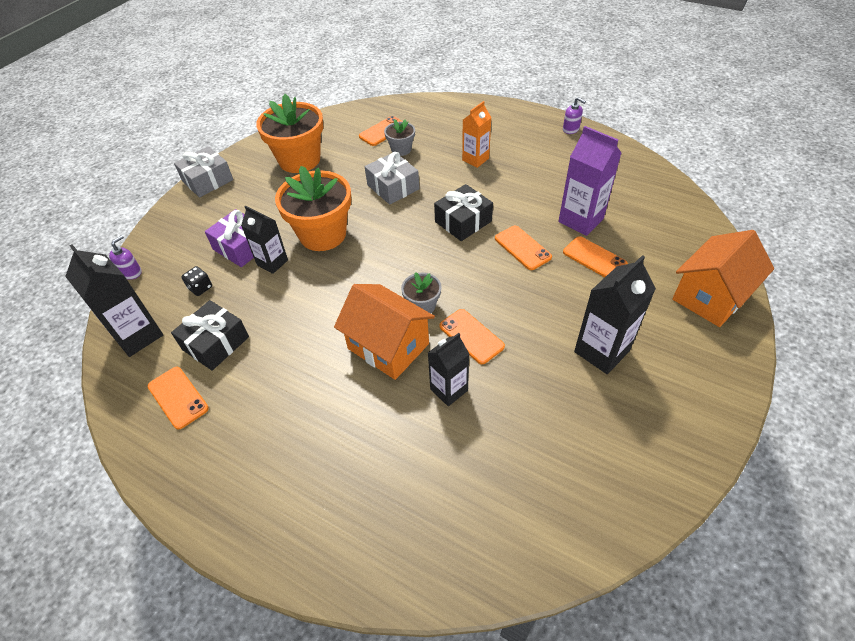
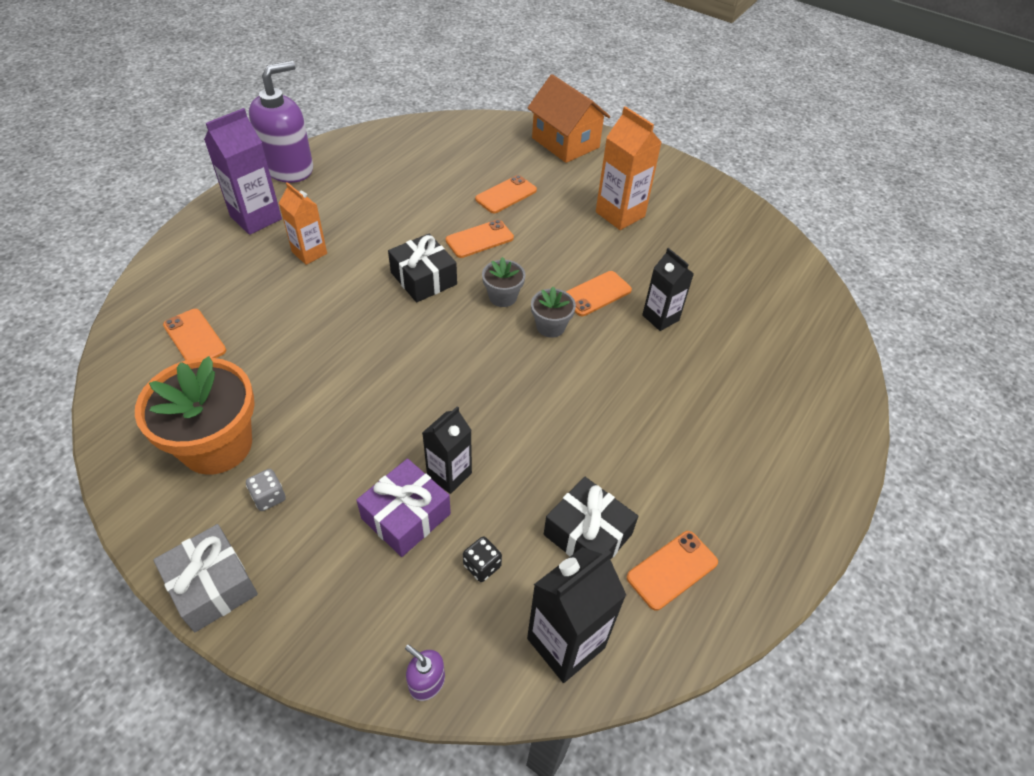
camera: 90 degrees left, 0 degrees up
(261, 187) = (269, 497): none -> grey dice
(322, 234) = (407, 416): orange flower pot -> none
(388, 346) = (604, 359): orange house -> none
(393, 187) = (333, 336): grey gift -> none
(401, 149) = (251, 321): grey flower pot -> grey flower pot (503, 297)
(571, 129) = (289, 168): purple soap dispenser -> purple soap dispenser, size x2.42
(581, 220) = (449, 192): purple carton -> purple carton (256, 218)
(601, 351) = (620, 214): black carton -> orange carton

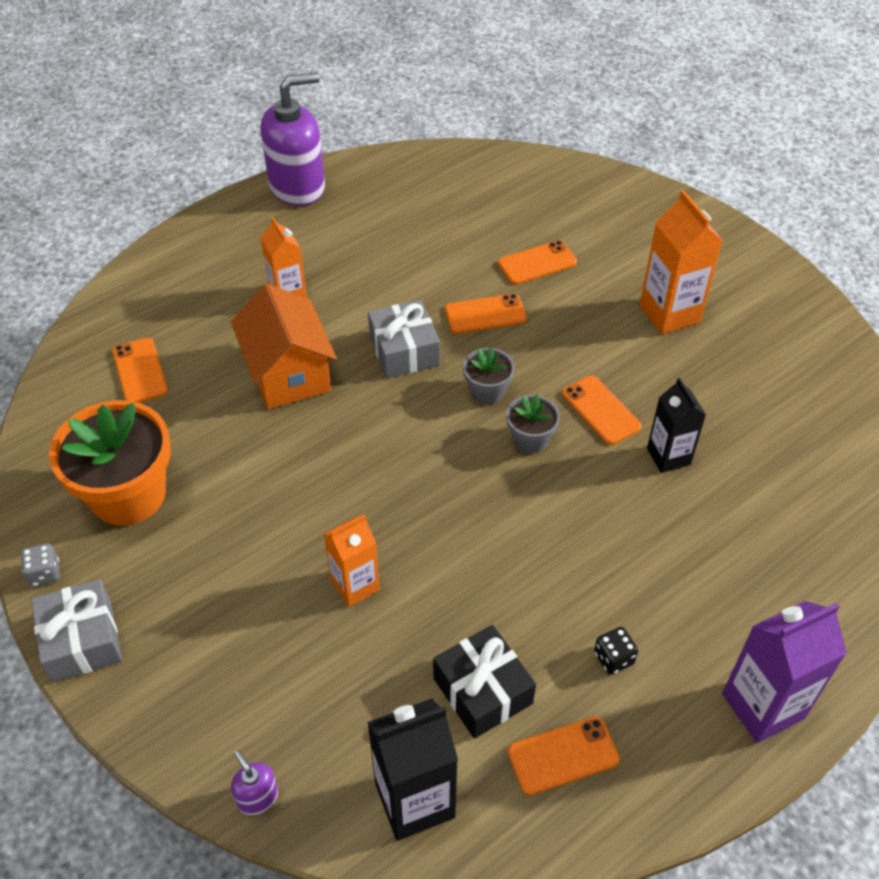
camera: 20 degrees right, 0 degrees up
(256, 218) = (243, 242): purple carton -> purple carton (762, 706)
(269, 497) = (163, 563): grey dice -> grey dice (45, 573)
(406, 516) = (294, 619): purple gift -> none
(423, 278) = (404, 351): black gift -> grey gift
(449, 474) = (355, 585): black carton -> orange carton
(482, 566) = (355, 694): black dice -> black dice (613, 658)
(565, 143) = (636, 206): orange house -> orange house (288, 373)
(596, 294) = (600, 410): orange phone -> orange phone turned 75 degrees clockwise

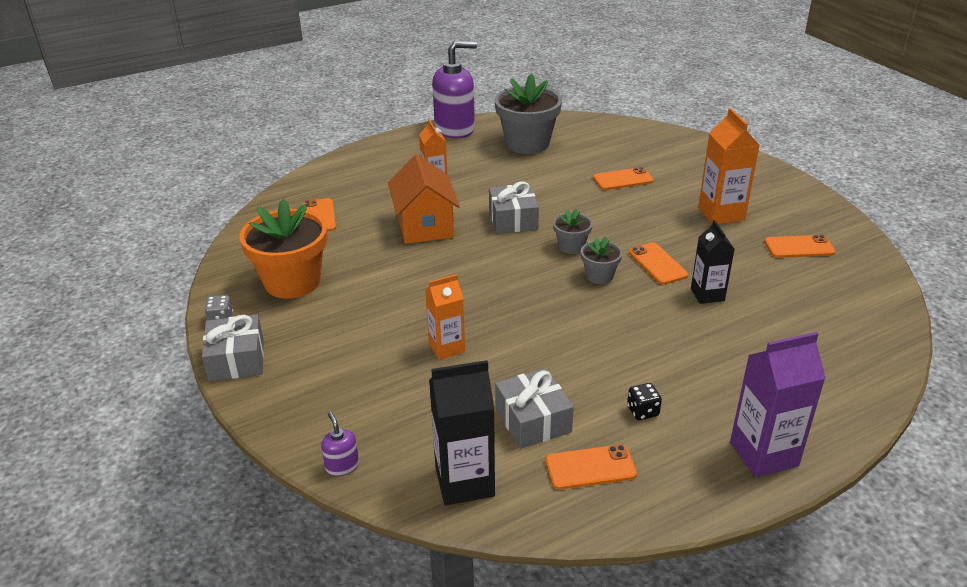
camera: 10 degrees right, 15 degrees down
(401, 207) = (527, 143): none -> grey flower pot
(482, 690) = (533, 420): black gift -> grey gift
(485, 314) = (578, 204): orange phone -> orange phone (799, 247)

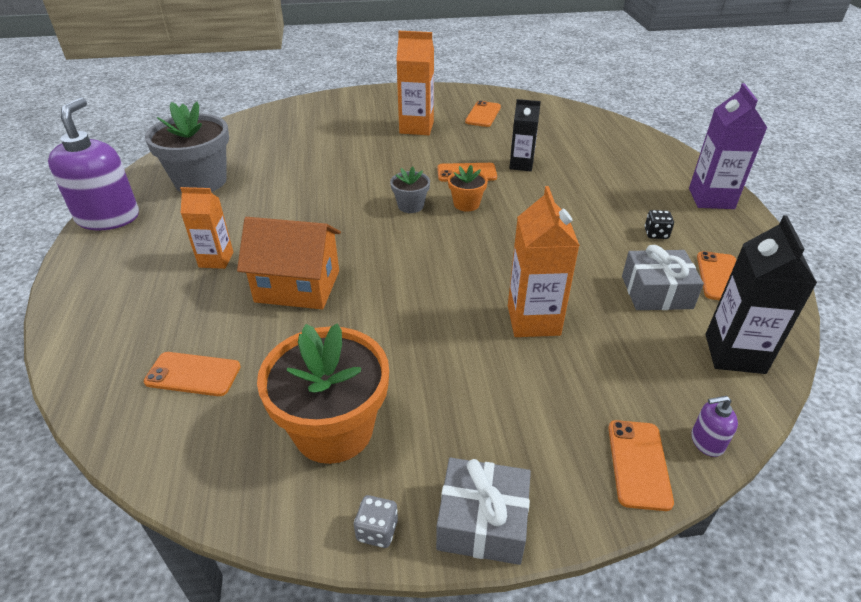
camera: 70 degrees left, 5 degrees up
(447, 348) = (533, 320): orange carton -> orange carton, size x1.52
(513, 219) = (337, 225): grey gift -> none
(599, 276) = (466, 204): grey flower pot -> orange flower pot
(623, 179) = (324, 152): orange phone -> orange phone (638, 464)

